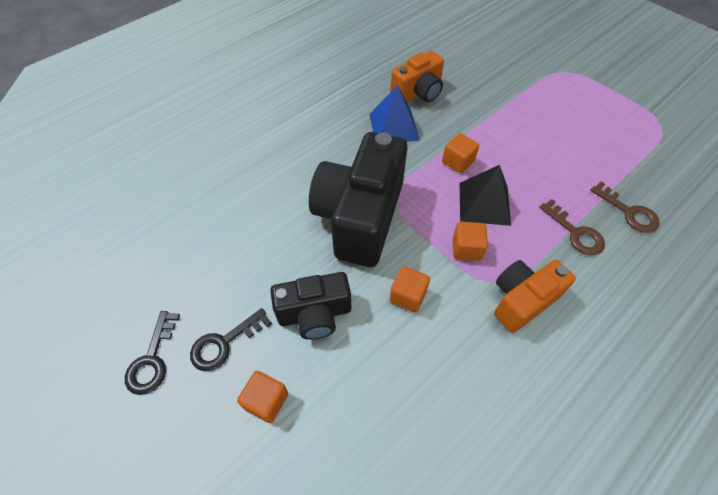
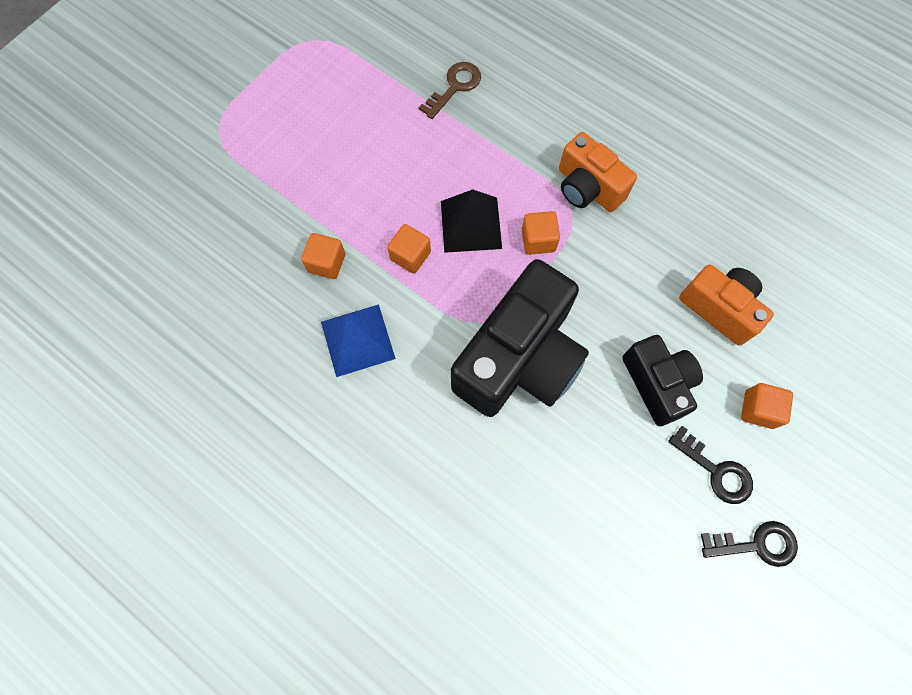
camera: 100 degrees left, 15 degrees up
(360, 217) = (519, 359): black camera -> black camera turned 60 degrees counterclockwise
(408, 296) = (611, 293): orange cube -> orange cube (327, 263)
(418, 93) = (282, 315): orange camera -> orange camera (719, 308)
(575, 232) = (493, 137): brown key -> none

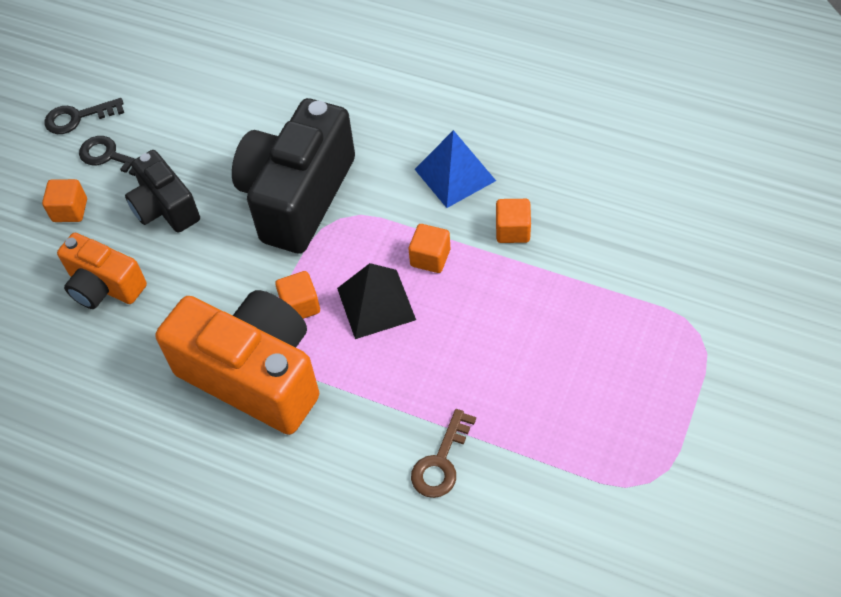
camera: 170 degrees right, 15 degrees down
(587, 188) = (254, 375): orange camera -> orange camera, size x1.75

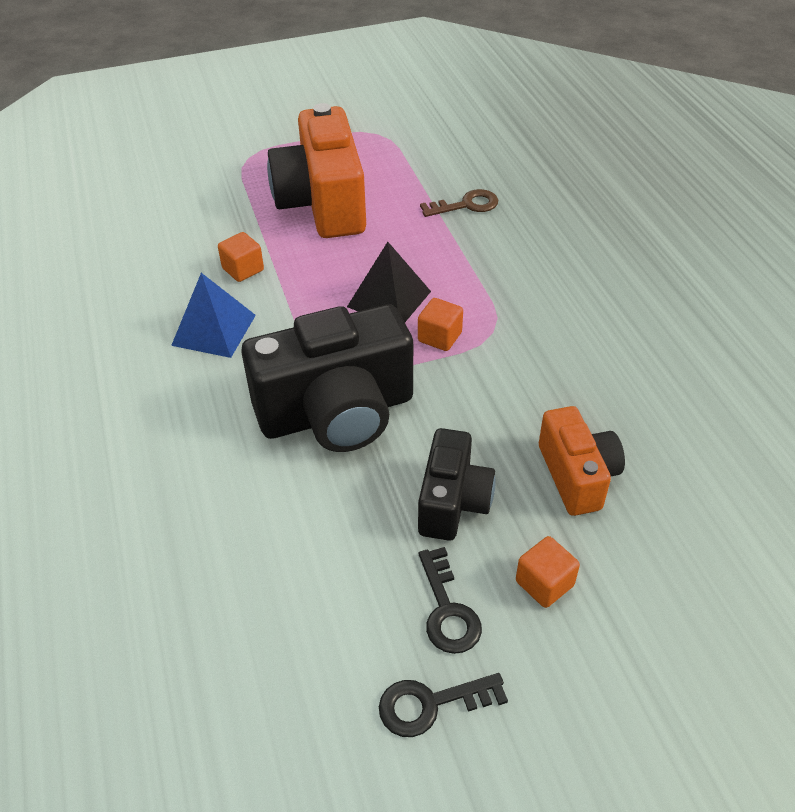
camera: 135 degrees left, 10 degrees down
(78, 117) = (431, 704): black key -> black key turned 135 degrees clockwise
(254, 375) = (524, 322): orange camera -> orange camera (323, 203)
(430, 258) = (315, 296): orange cube -> none

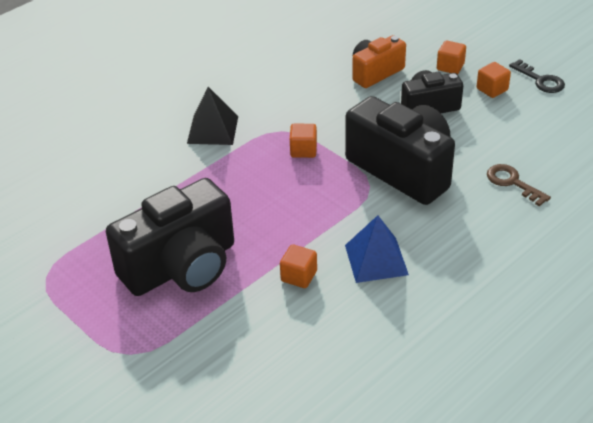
camera: 115 degrees left, 5 degrees down
(323, 203) = (181, 267): orange camera -> black camera
(389, 299) = (281, 185): black pyramid -> black pyramid (213, 129)
(447, 610) = (492, 89): black key -> orange cube
(466, 205) = (141, 184): brown key -> brown key (512, 183)

